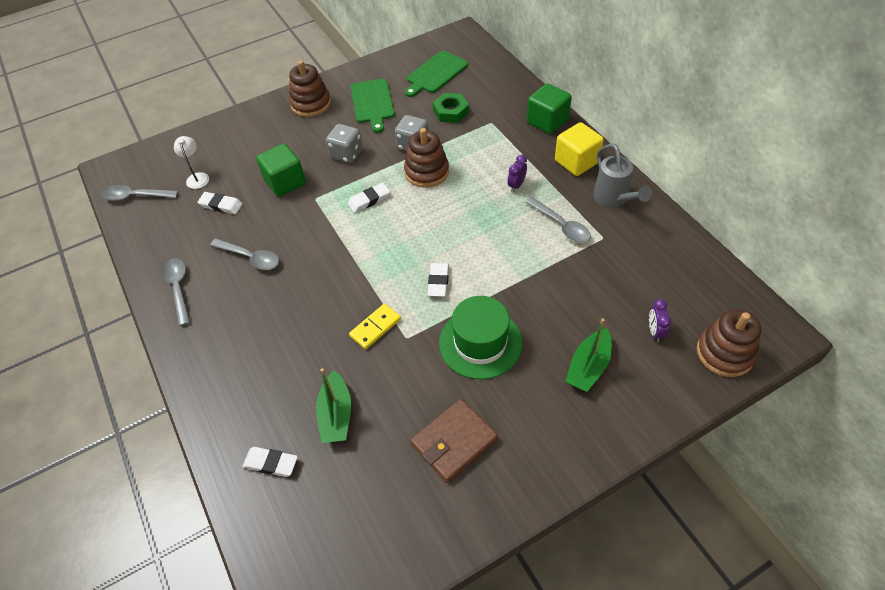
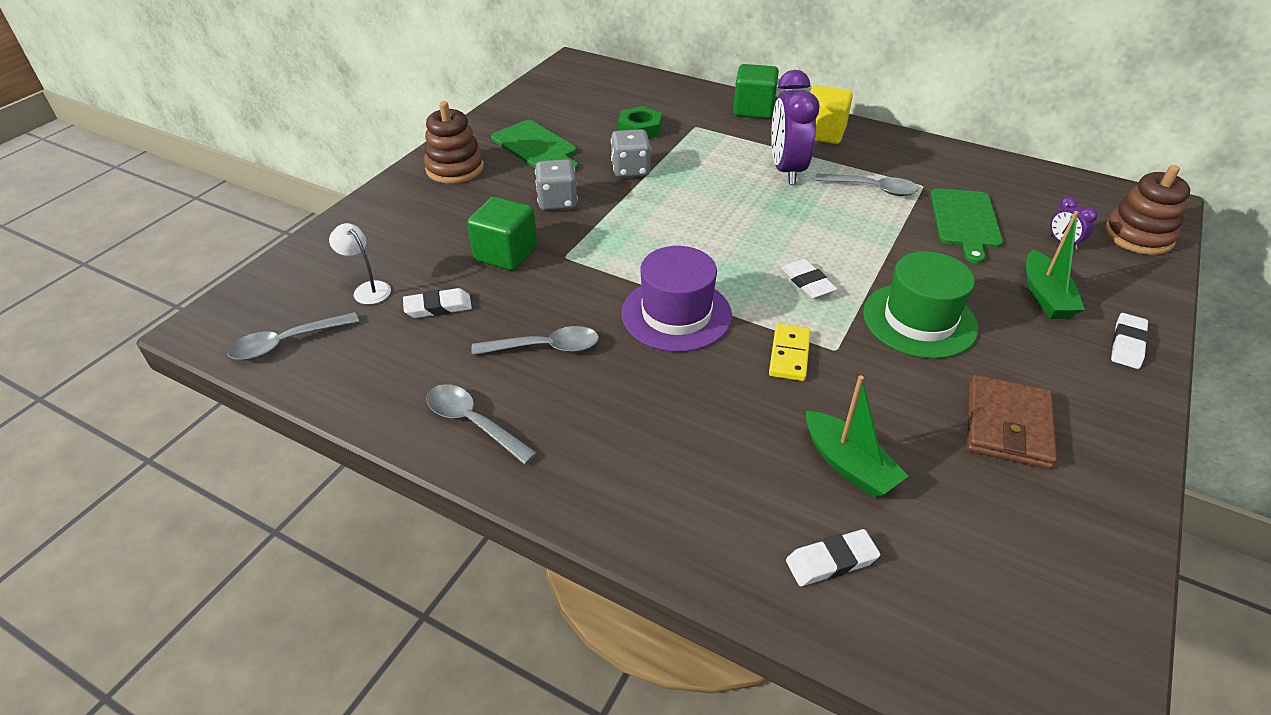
camera: 35 degrees left, 10 degrees down
(339, 268) = (676, 314): none -> purple hat
(369, 200) = (637, 236): white eraser -> white eraser (1127, 344)
(426, 172) = (675, 189): brown stacking toy -> none
(435, 73) = (583, 102): green cutting board -> green cutting board (965, 221)
(516, 185) = (787, 170): purple clock -> purple clock, size x2.24
(614, 199) = (895, 152): grey watering can -> none

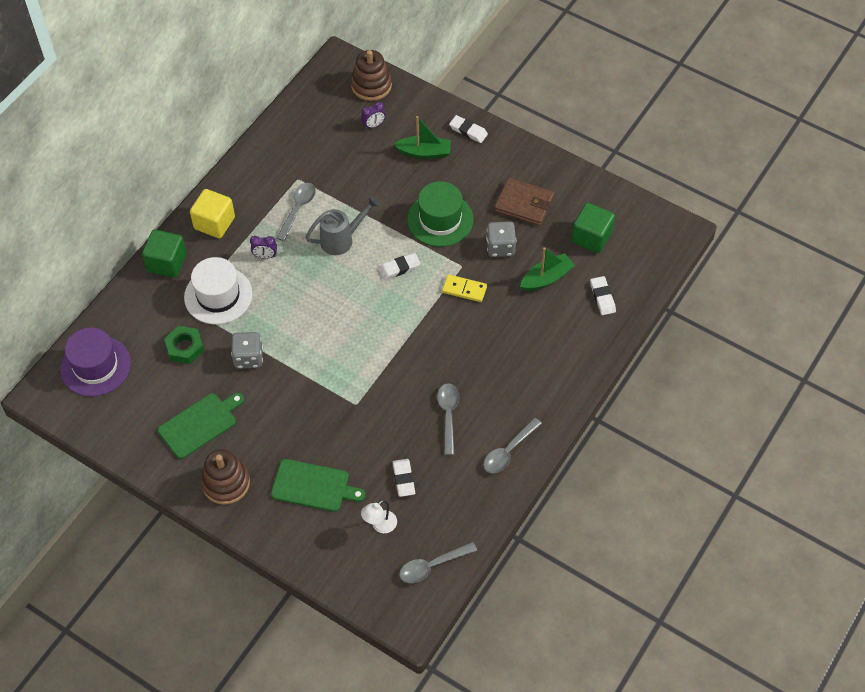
camera: 85 degrees left, 15 degrees up
(286, 343) = (432, 566): grey spoon -> grey spoon turned 90 degrees clockwise
(506, 253) = (348, 441): green cube -> green cube (591, 237)
(557, 202) = (286, 408): grey dice -> grey dice (500, 247)
(676, 314) = (423, 343): purple hat -> purple hat (95, 366)
(717, 144) = (218, 295): none -> white hat
(787, 170) = (265, 256): purple clock -> purple clock, size x0.45
(838, 227) = (342, 239): none -> grey watering can
(965, 221) = (344, 168): green cutting board -> green cutting board (313, 486)

